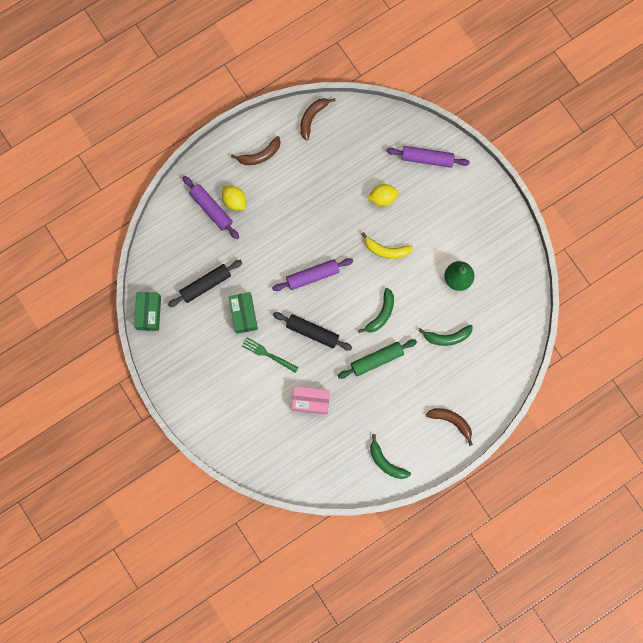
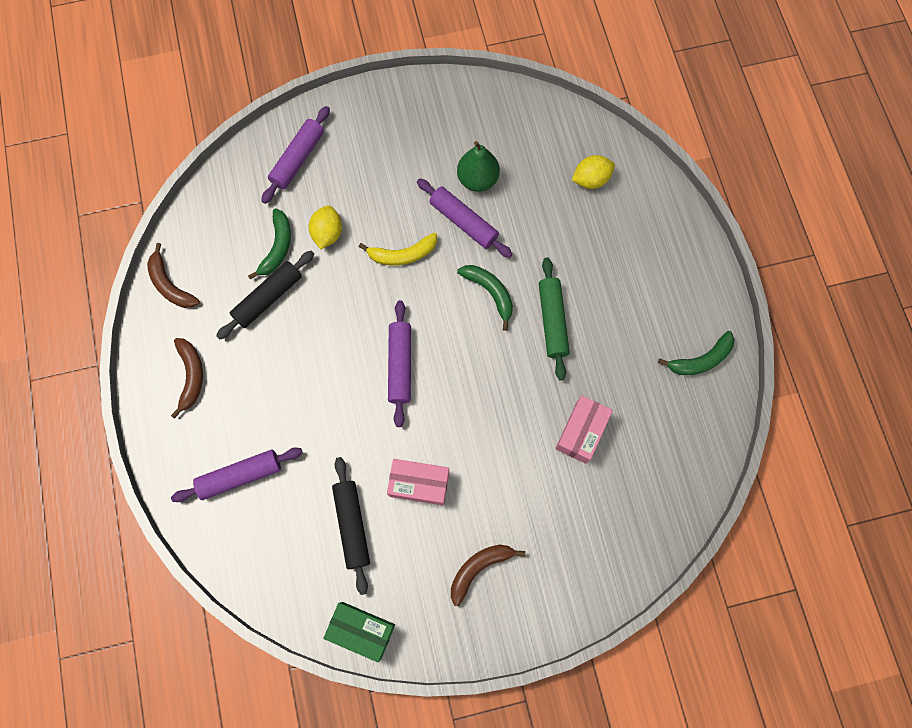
camera: 70 degrees left, 5 degrees down
(234, 201) = (242, 437): yellow lemon -> yellow lemon (591, 179)
(243, 314) = (419, 484): green box -> pink box
(267, 354) = (491, 469): green fork -> none
(312, 332) = (482, 394): black rolling pin -> black rolling pin (268, 298)
(386, 250) = (402, 254): yellow banana -> yellow banana turned 45 degrees clockwise
(424, 280) = (464, 222): none -> purple rolling pin
(447, 337) = (553, 220): green banana -> green banana (277, 247)
(451, 421) = (670, 255): brown banana -> brown banana (479, 568)

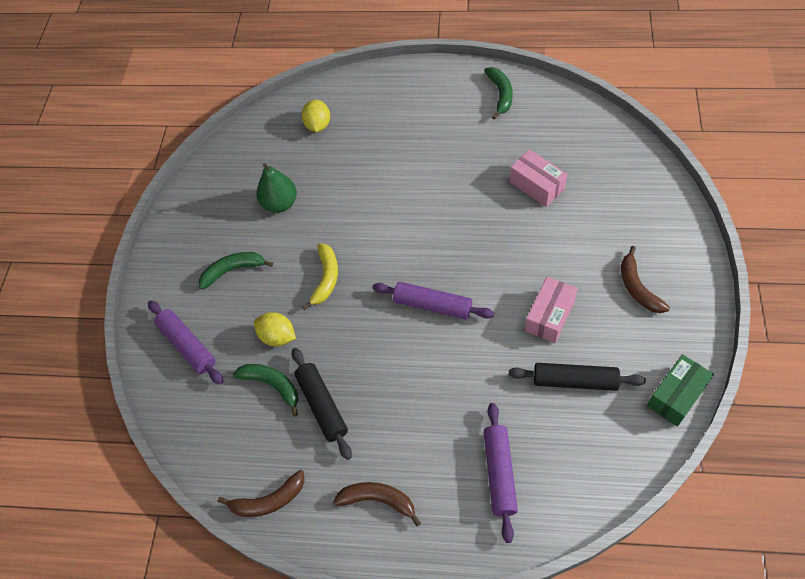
camera: 65 degrees left, 15 degrees down
(464, 222) = (315, 223): purple rolling pin -> none
(490, 292) = (390, 220): green banana -> green banana (233, 270)
(552, 321) = (433, 182): green rolling pin -> none

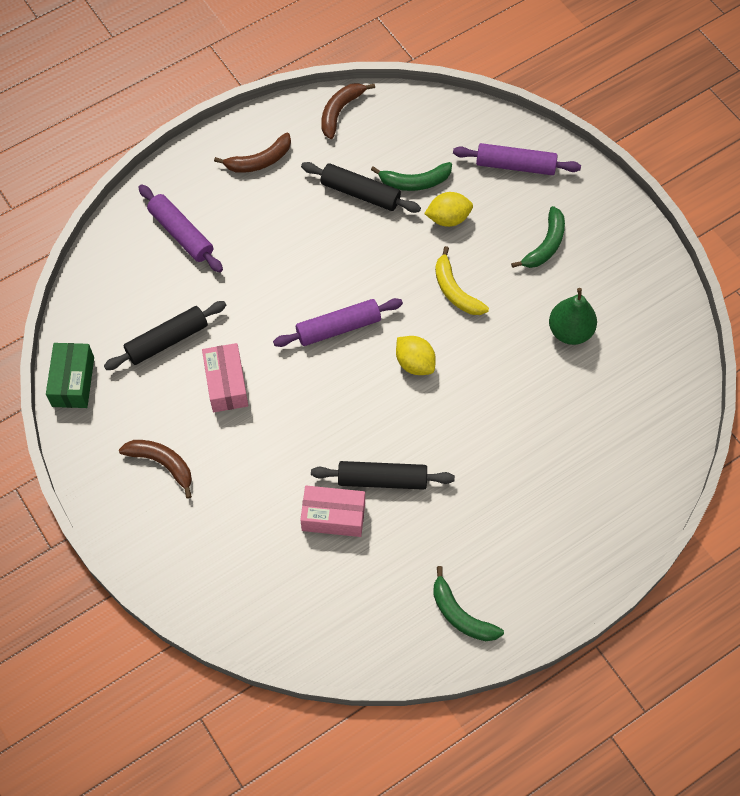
camera: 135 degrees right, 5 degrees up
(318, 125) = (623, 441): yellow lemon -> yellow lemon (415, 363)
(486, 188) = (382, 480): none -> black rolling pin

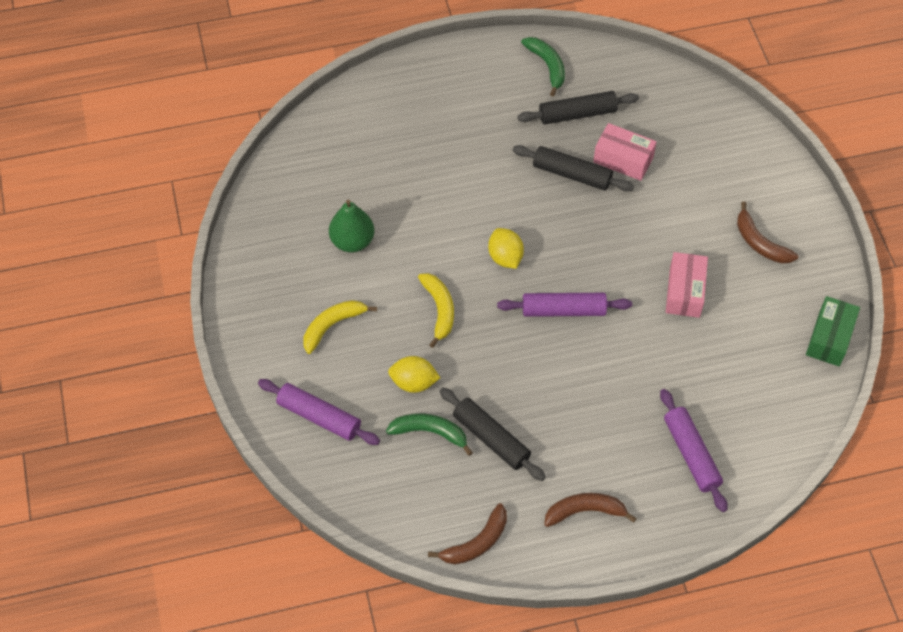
camera: 160 degrees left, 5 degrees down
(167, 340) = (731, 349): black rolling pin -> black rolling pin (577, 114)
(545, 245) = (332, 326): green banana -> yellow banana

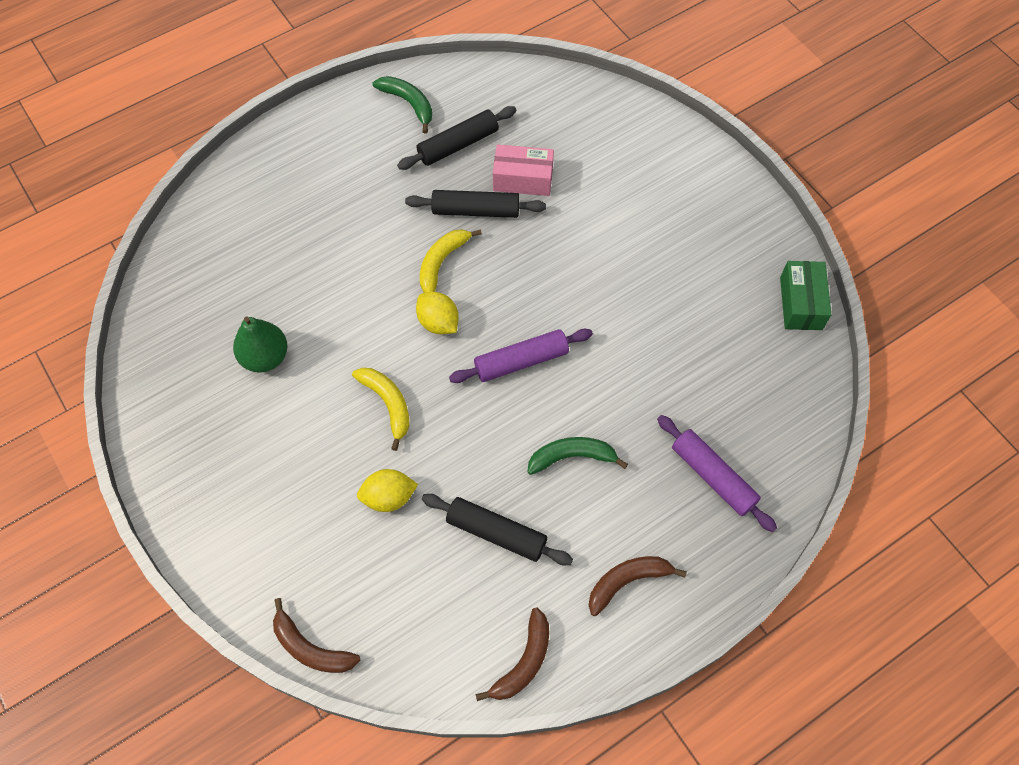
camera: 20 degrees left, 5 degrees up
(319, 417) = (296, 574): purple rolling pin -> none
(332, 326) = (275, 462): yellow banana -> yellow banana (442, 262)
(430, 432) = (427, 549): green banana -> green banana (572, 457)
(684, 292) = (638, 301): pink box -> none
(760, 243) = (693, 225): brown banana -> brown banana (311, 648)

